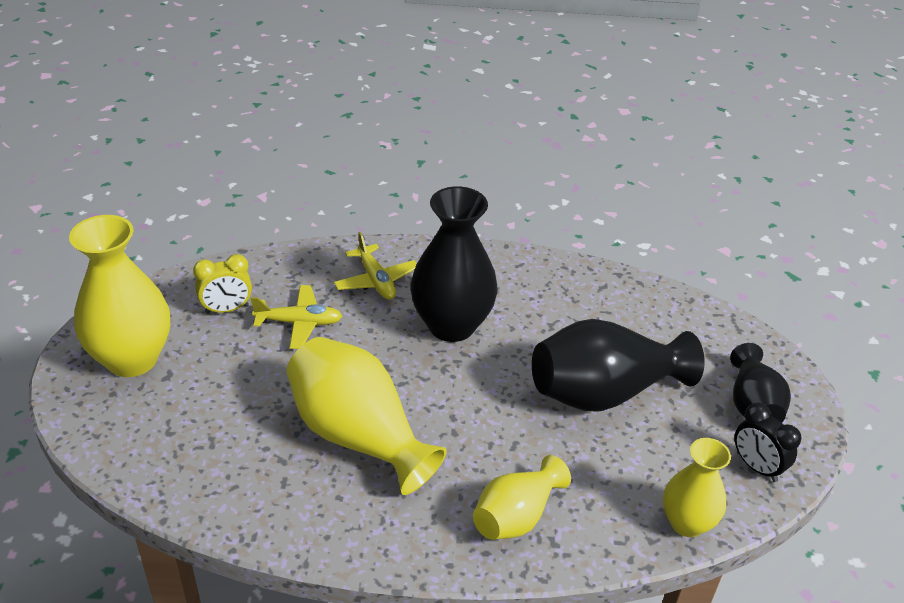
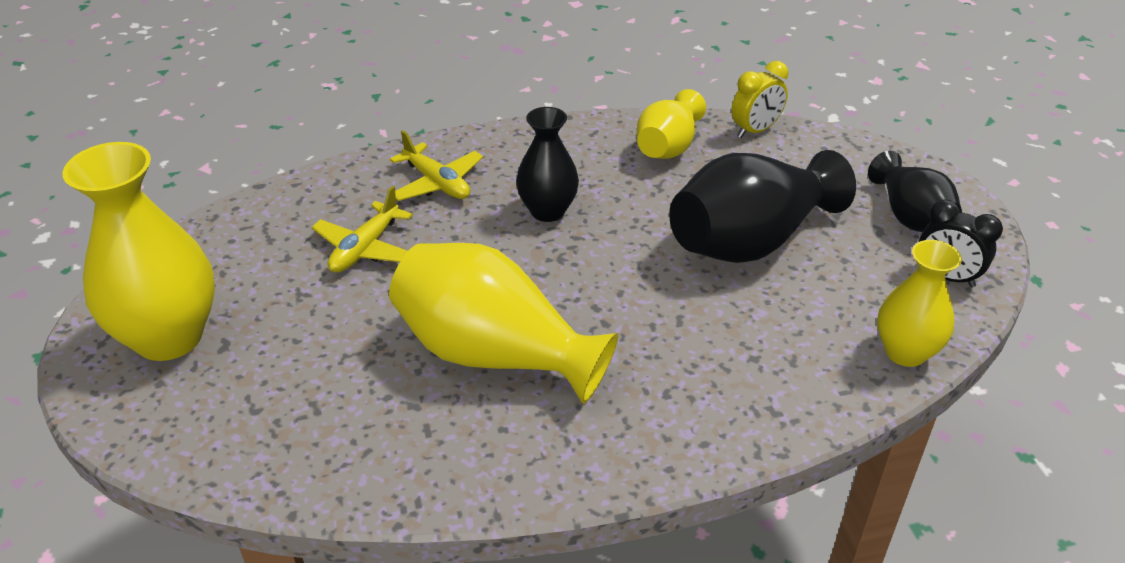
camera: 15 degrees left, 0 degrees up
(227, 309) = (268, 254): yellow clock -> yellow clock (755, 131)
(299, 323) = (365, 248): yellow plane -> yellow plane turned 135 degrees clockwise
(451, 325) = (547, 211): black vase -> black vase, size x0.60
(516, 516) = (719, 394): yellow vase -> yellow vase (668, 147)

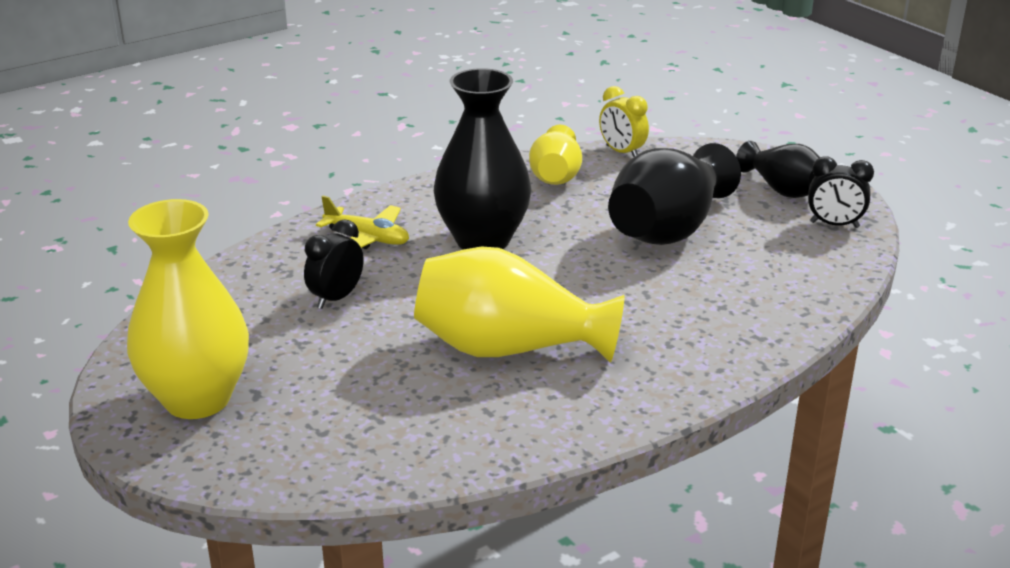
camera: 20 degrees left, 10 degrees down
(365, 248) = (336, 298): yellow plane -> black clock
(547, 211) = (483, 240): black vase -> black vase, size x1.66
(755, 131) = (622, 152): yellow clock -> yellow clock turned 105 degrees clockwise
(905, 352) = (833, 279): yellow vase -> none

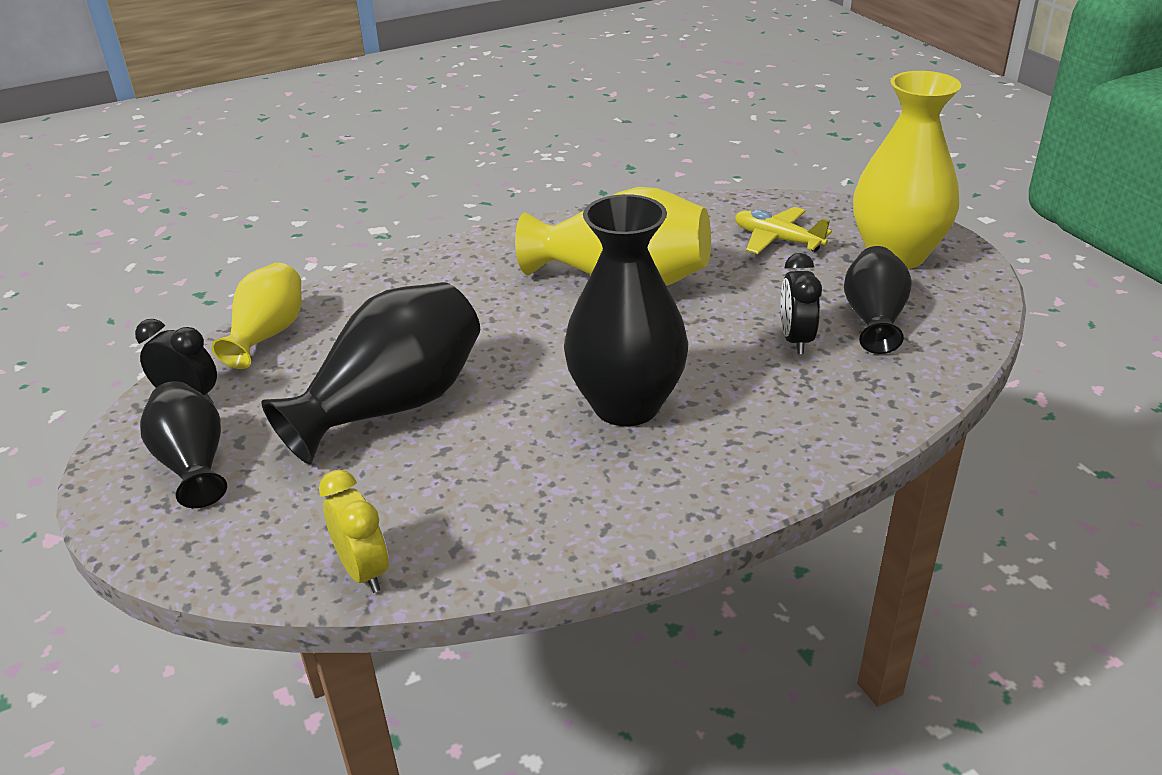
camera: 170 degrees left, 5 degrees up
(255, 322) = (873, 319): none -> black vase
(336, 298) = (795, 340): black clock -> black clock turned 135 degrees clockwise
(367, 238) = (773, 418): yellow plane -> yellow plane (777, 240)
(555, 176) = (494, 519): yellow vase -> yellow vase (268, 334)

